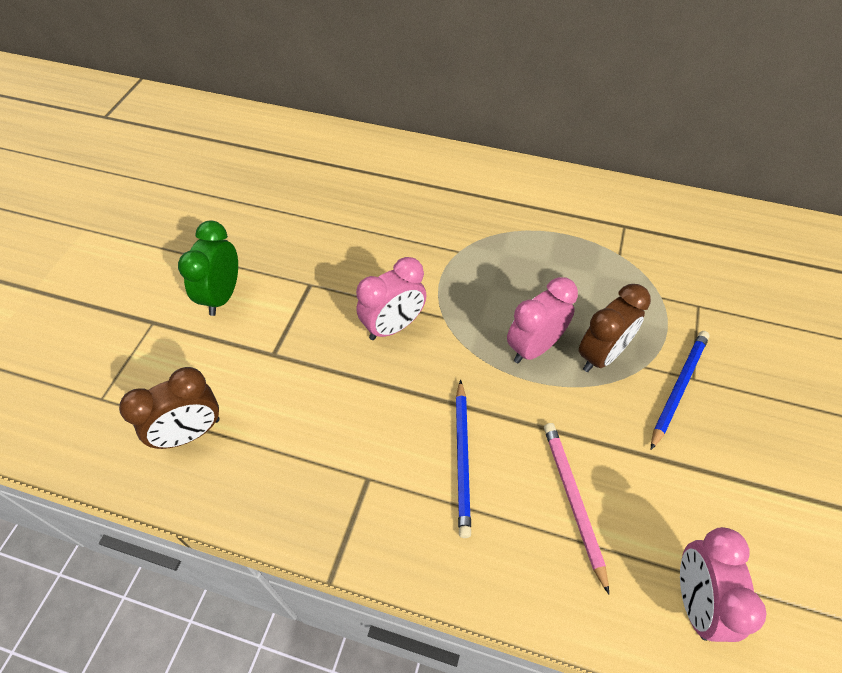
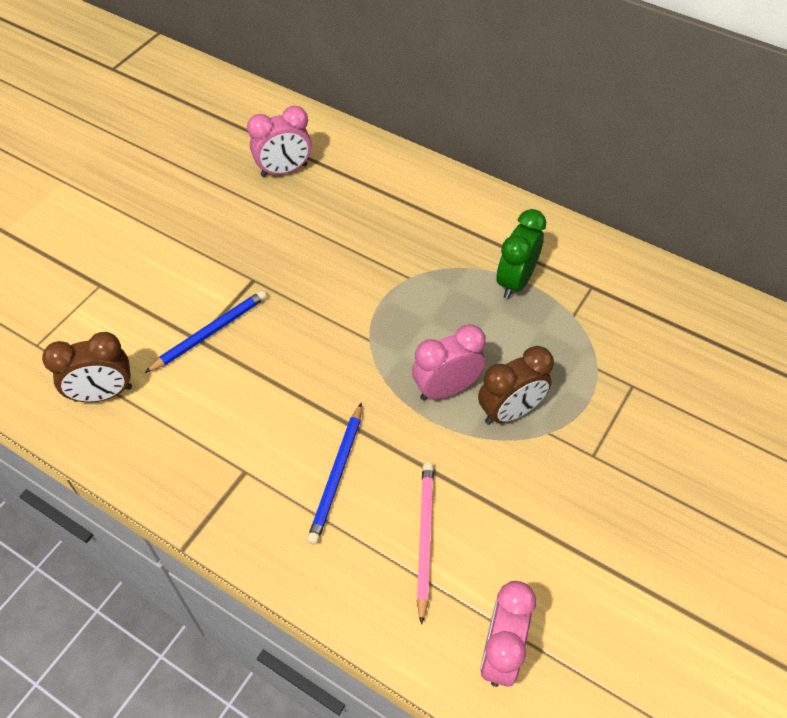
camera: 15 degrees right, 0 degrees up
(222, 296) = (169, 273): green clock -> green clock (515, 281)
(393, 326) = (318, 338): pink clock -> pink clock (284, 170)
(678, 388) = (573, 461): blue pencil -> blue pencil (210, 332)

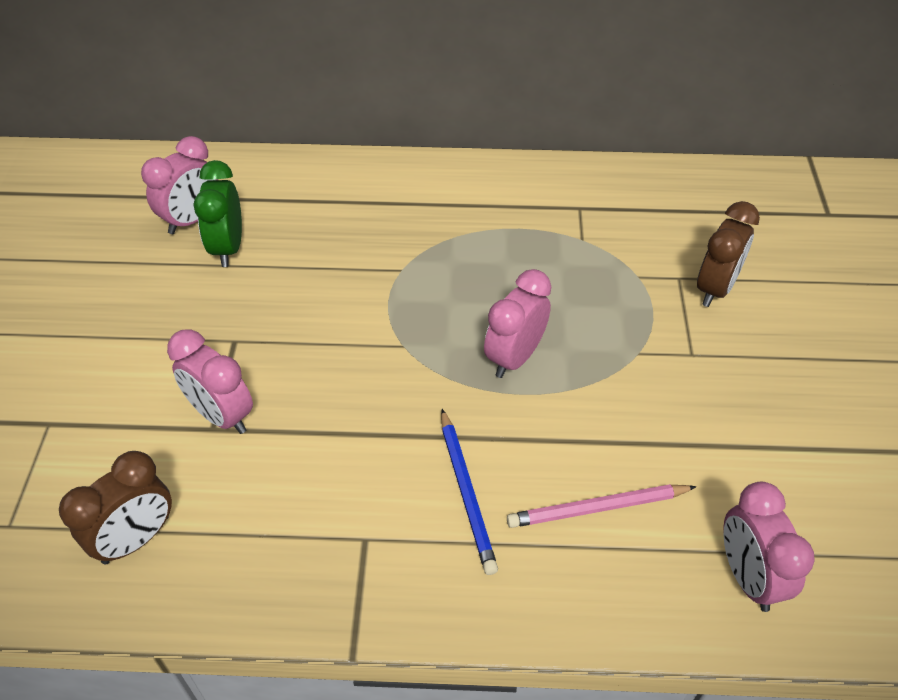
camera: 30 degrees left, 5 degrees down
(210, 332) = (222, 415): blue pencil -> pink clock
(424, 538) = (598, 508): pink pencil -> pink pencil turned 75 degrees counterclockwise
(510, 411) = (589, 350): brown clock -> brown clock (715, 288)
(515, 281) = (507, 231): green clock -> green clock (228, 248)

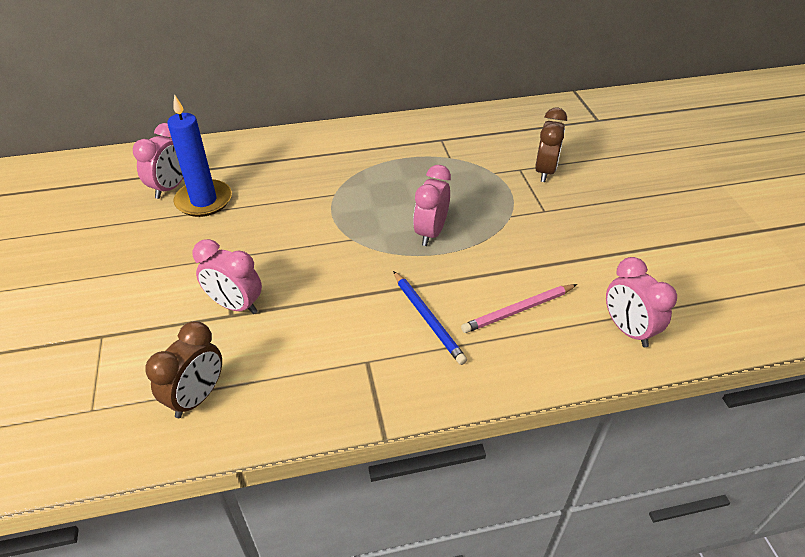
camera: 15 degrees left, 5 degrees down
(228, 248) = (204, 201): green clock -> blue candle

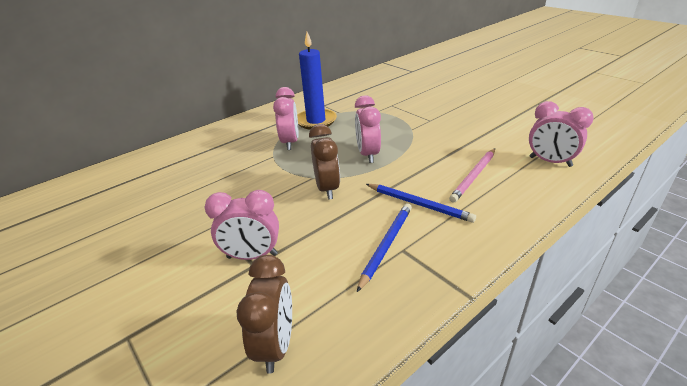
camera: 25 degrees left, 10 degrees down
(170, 188) = (120, 196): pink clock -> pink clock (290, 142)
(204, 201) = (160, 194): blue candle -> blue candle (316, 121)
(356, 349) = (386, 245): none -> blue pencil
(545, 171) = (408, 102): brown clock -> brown clock (327, 189)

